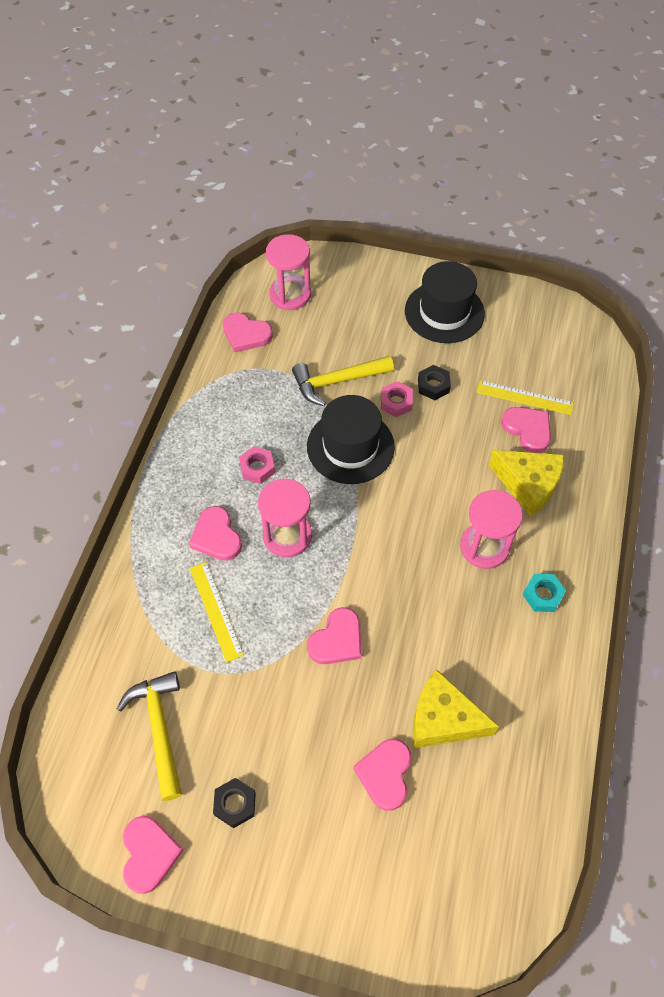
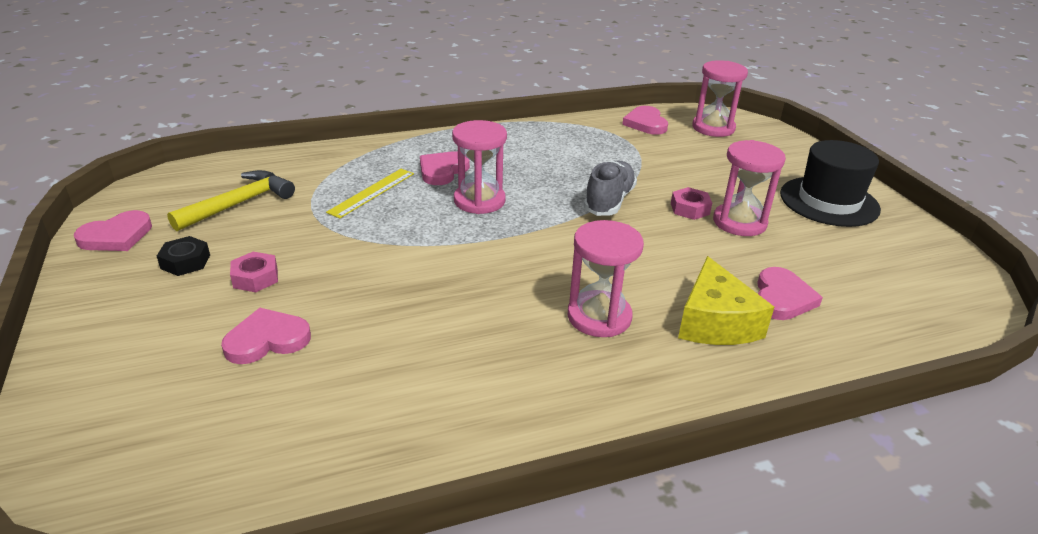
camera: 55 degrees right, 25 degrees down
(257, 468) = (528, 167): pink nut -> pink nut (255, 278)
(337, 381) = (665, 174): yellow hammer -> none
(337, 640) = (397, 260): pink heart -> none
(350, 446) = (609, 201): black hat -> grey shoe
(433, 386) = (739, 222): black nut -> pink hourglass
(443, 719) = (360, 359): yellow cheese -> none
(524, 397) = (817, 282): yellow ruler -> none
(542, 595) = (587, 383): turquoise nut -> none

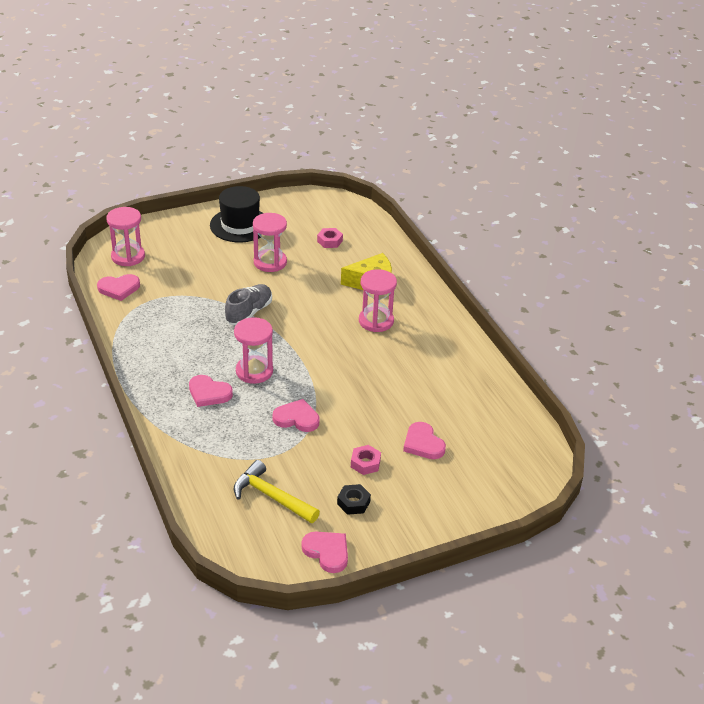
camera: 95 degrees left, 5 degrees up
(372, 192) = (247, 426): yellow ruler -> none
(609, 201) = (249, 312): grey shoe -> grey shoe turned 105 degrees clockwise
(689, 209) = (255, 280): pink nut -> pink nut (329, 241)
(782, 298) = (347, 258): pink heart -> pink heart (297, 418)

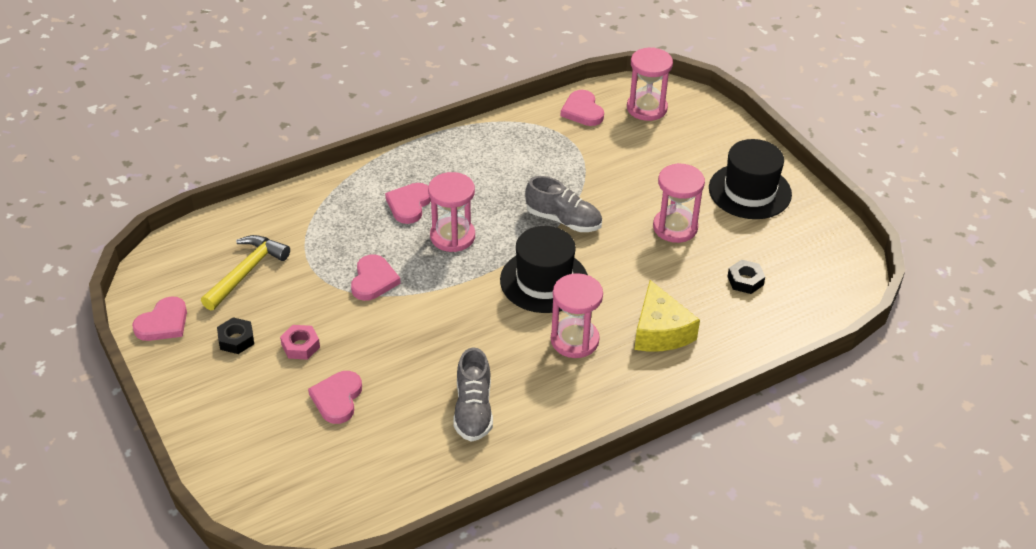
camera: 85 degrees right, 5 degrees up
(314, 329) = (544, 281): none -> black hat
(329, 241) = (745, 280): pink nut -> black nut
(423, 443) = (337, 399): pink heart -> pink heart turned 45 degrees counterclockwise
(438, 374) = (473, 410): none -> grey shoe

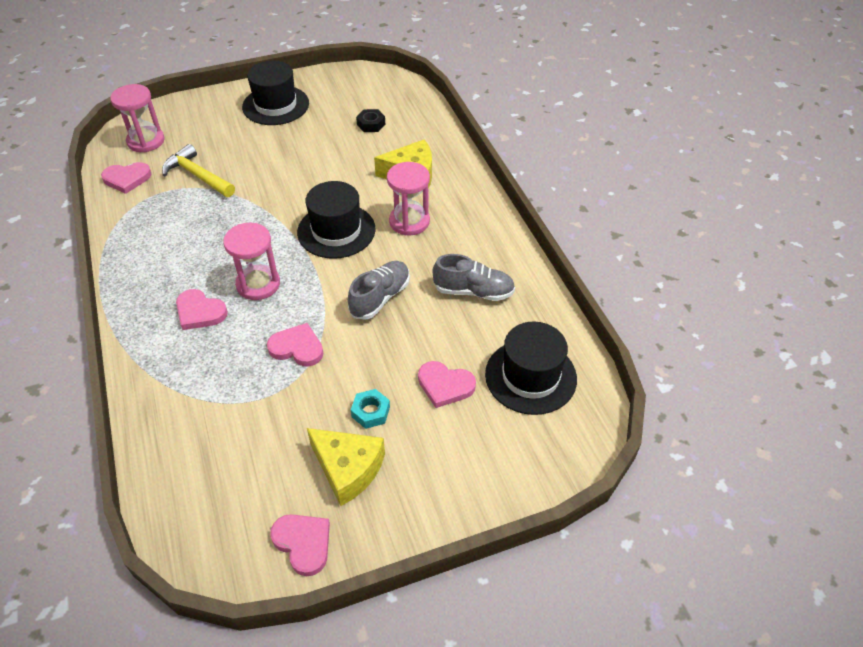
camera: 80 degrees left, 5 degrees up
(236, 340) = (348, 469): black nut -> yellow cheese
(246, 272) = (248, 458): yellow hammer -> yellow hammer (198, 175)
(300, 346) = (370, 412): pink nut -> turquoise nut
(356, 470) = (530, 376): none -> black hat
(563, 220) = (266, 209): grey shoe -> grey shoe (380, 298)
(675, 227) = (300, 149): pink hourglass -> none

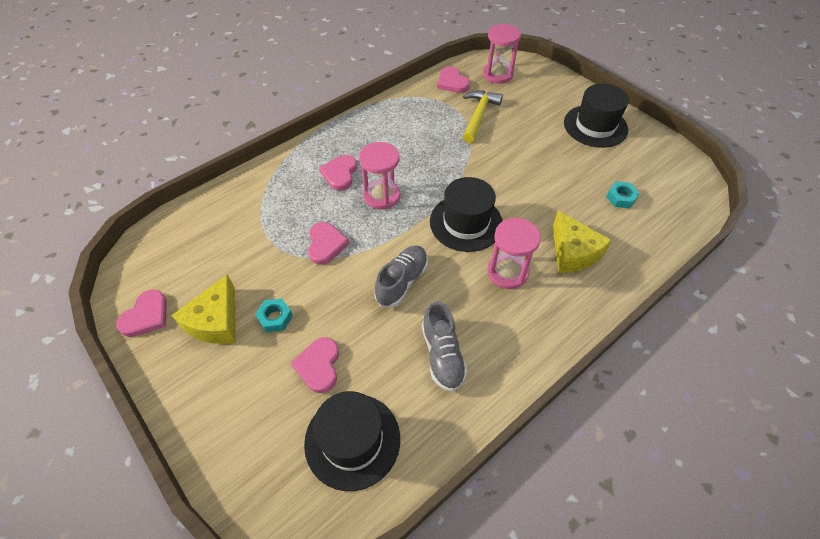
camera: 70 degrees right, 5 degrees up
(371, 124) = (621, 198): black nut -> turquoise nut
(380, 298) = (402, 282): grey shoe -> grey shoe turned 75 degrees counterclockwise

